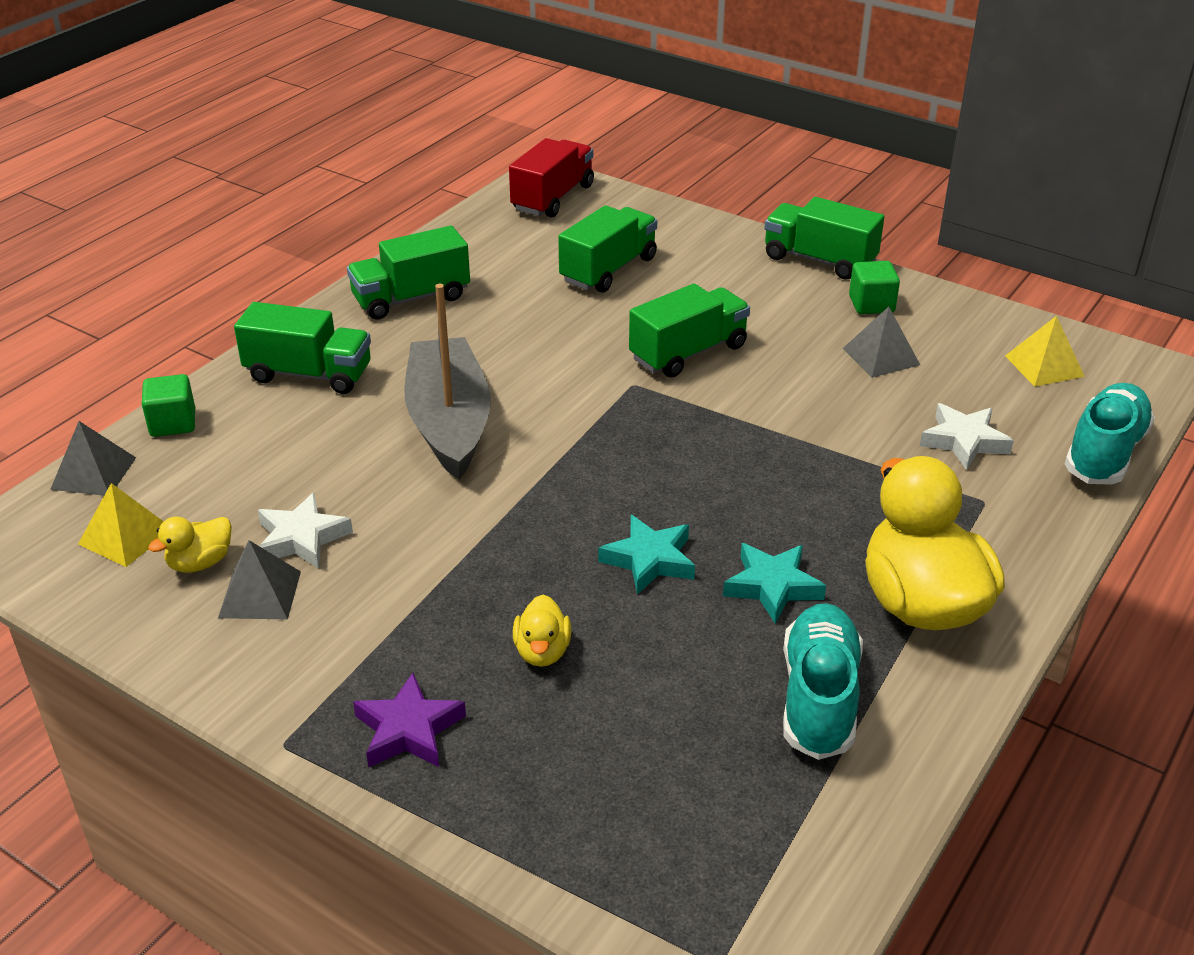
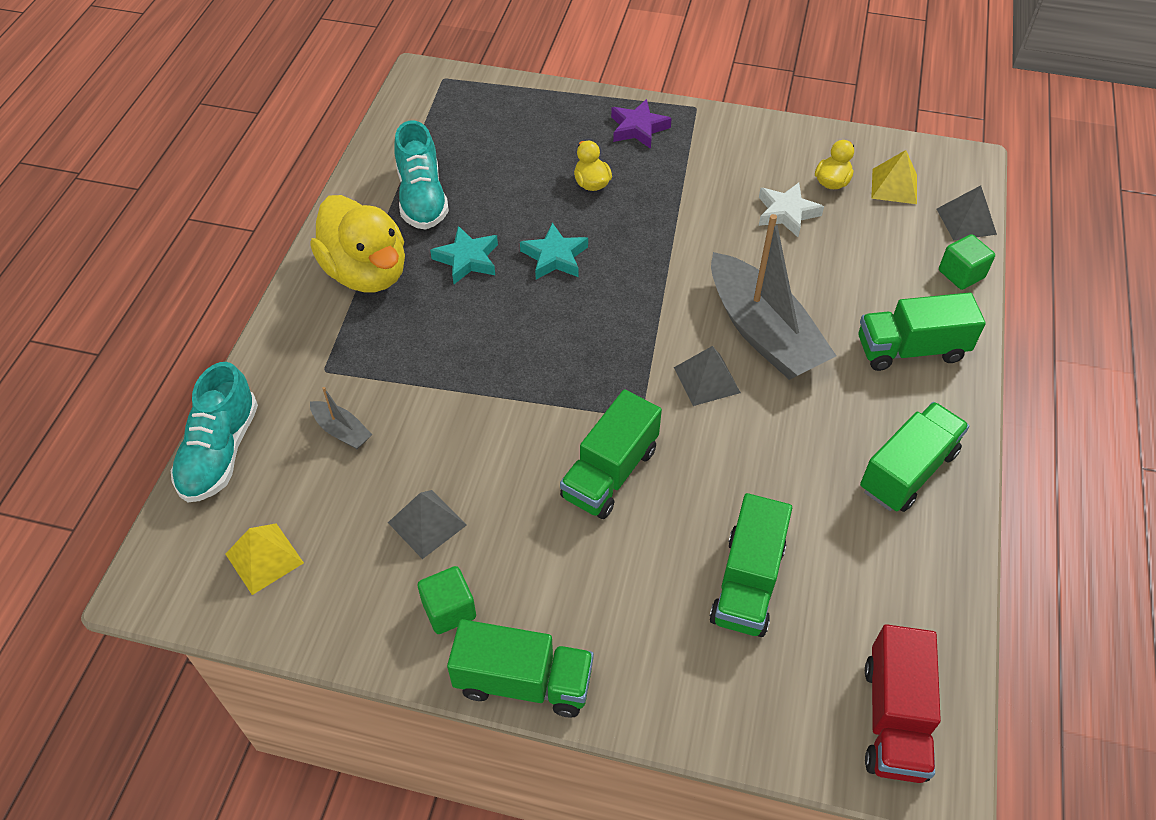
camera: 160 degrees right, 15 degrees up
(259, 594) = (778, 173): grey pyramid -> grey pyramid (707, 380)
(964, 441) = (342, 431): white star -> grey boat

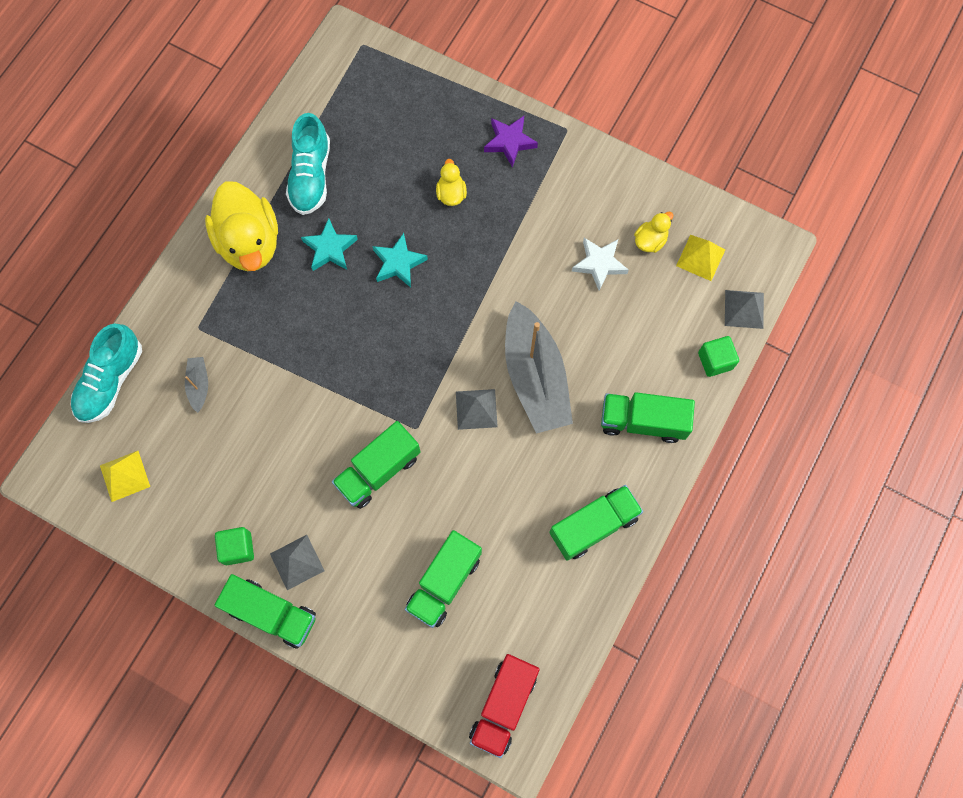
camera: 15 degrees right, 20 degrees up
(342, 431) = (199, 385): grey boat -> grey boat turned 150 degrees counterclockwise
(427, 523) = (240, 478): grey pyramid -> grey pyramid (297, 562)

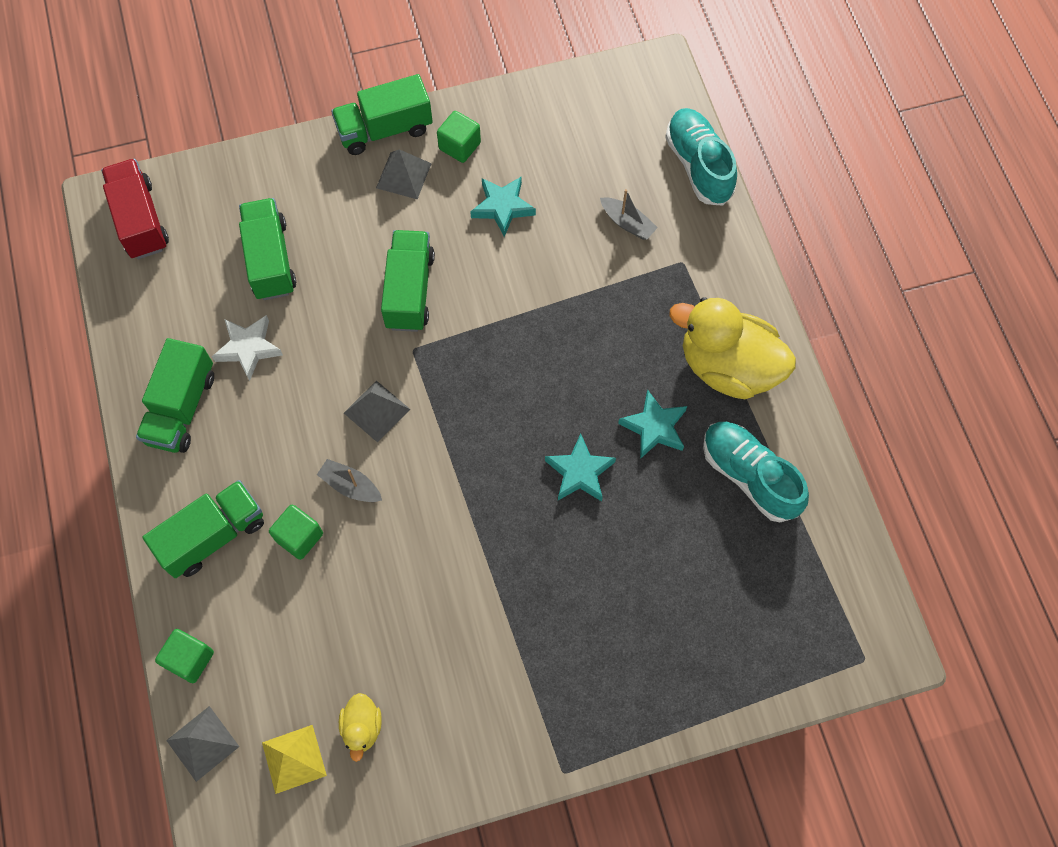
camera: 135 degrees right, 5 degrees down
(125, 476) = (603, 117): yellow pyramid -> none
(260, 473) = (502, 207): none -> turquoise star
(451, 194) = (604, 585): yellow duck -> none
(509, 142) = (606, 698): purple star -> none
(535, 377) = (350, 486): grey boat -> grey boat, size x0.42
(593, 374) = (299, 537): none -> green cube
(599, 264) = (391, 652): white star -> white star (248, 348)

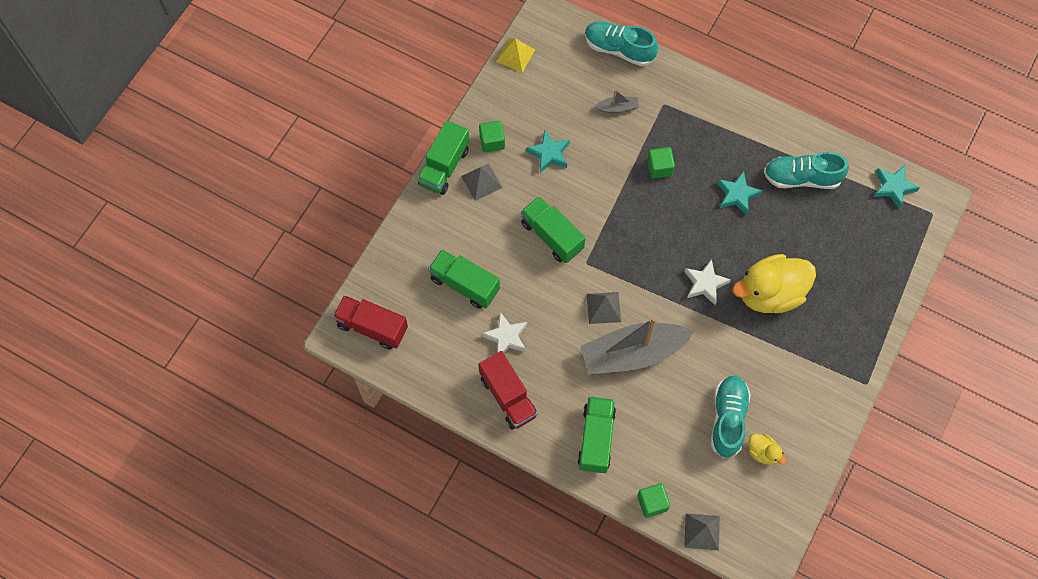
camera: 45 degrees left, 0 degrees up
(182, 408) = (508, 396): green truck -> red truck
(294, 759) = (749, 496): yellow pyramid -> yellow pyramid (515, 55)
(299, 537) = (636, 399): green cube -> green cube (659, 168)
(350, 486) = (632, 353): grey boat -> grey boat, size x2.37
(368, 653) = (727, 419): none -> turquoise shoe
(510, 487) = (705, 284): none -> white star
(579, 472) = (727, 247): turquoise star -> turquoise star (893, 187)
(728, 367) = (738, 136): yellow duck -> yellow duck (770, 293)

